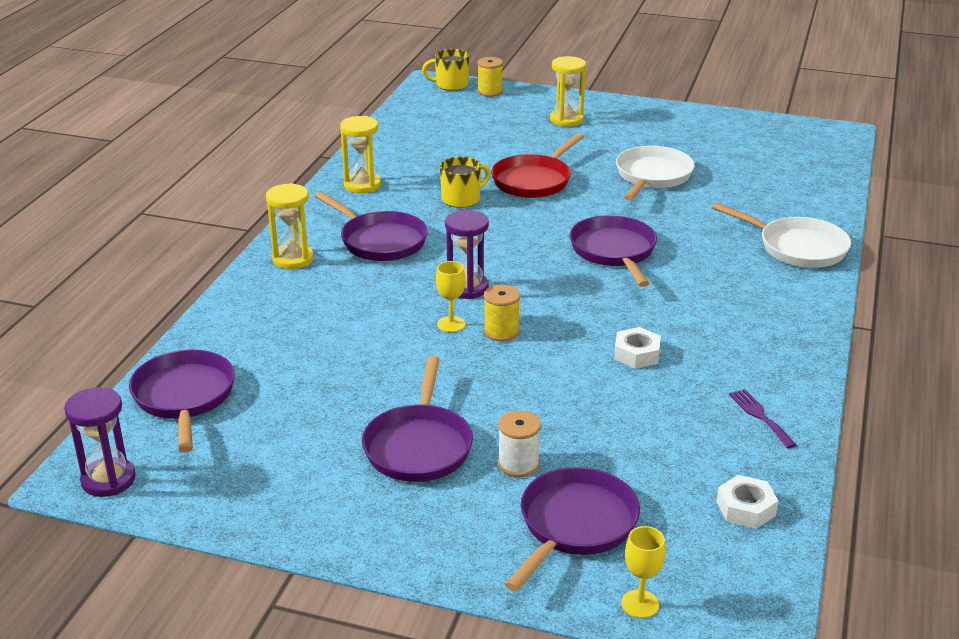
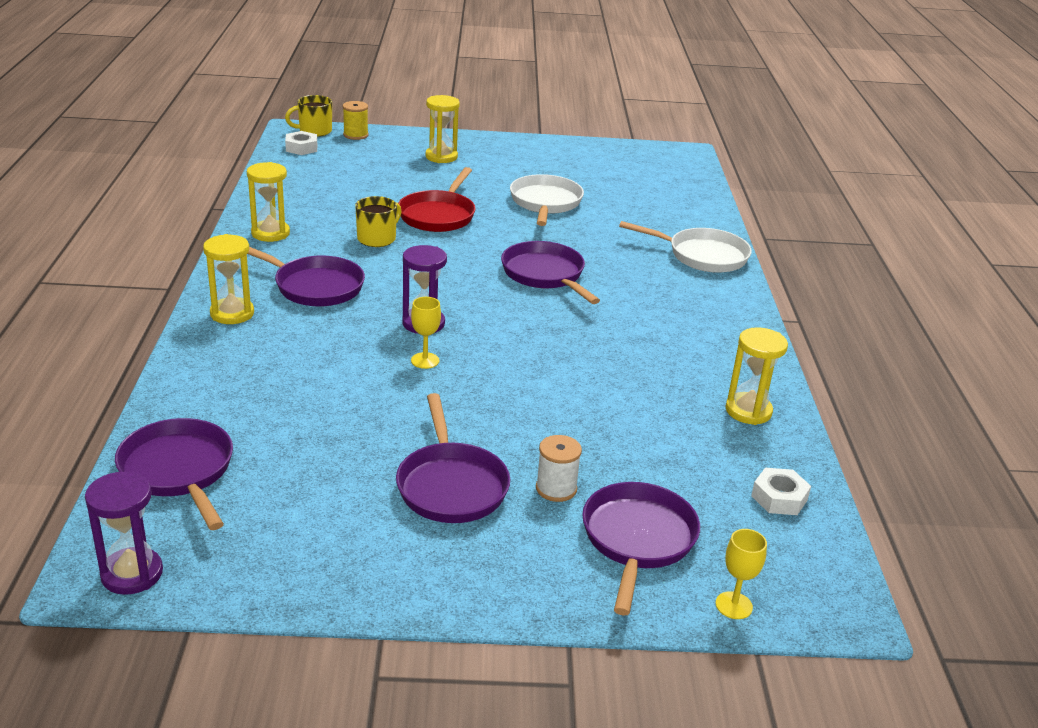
camera: 20 degrees left, 0 degrees up
(501, 331) = (477, 362): yellow spool -> none
(636, 354) = (612, 368): white nut -> white nut (301, 148)
(760, 416) = (748, 411): purple fork -> yellow hourglass

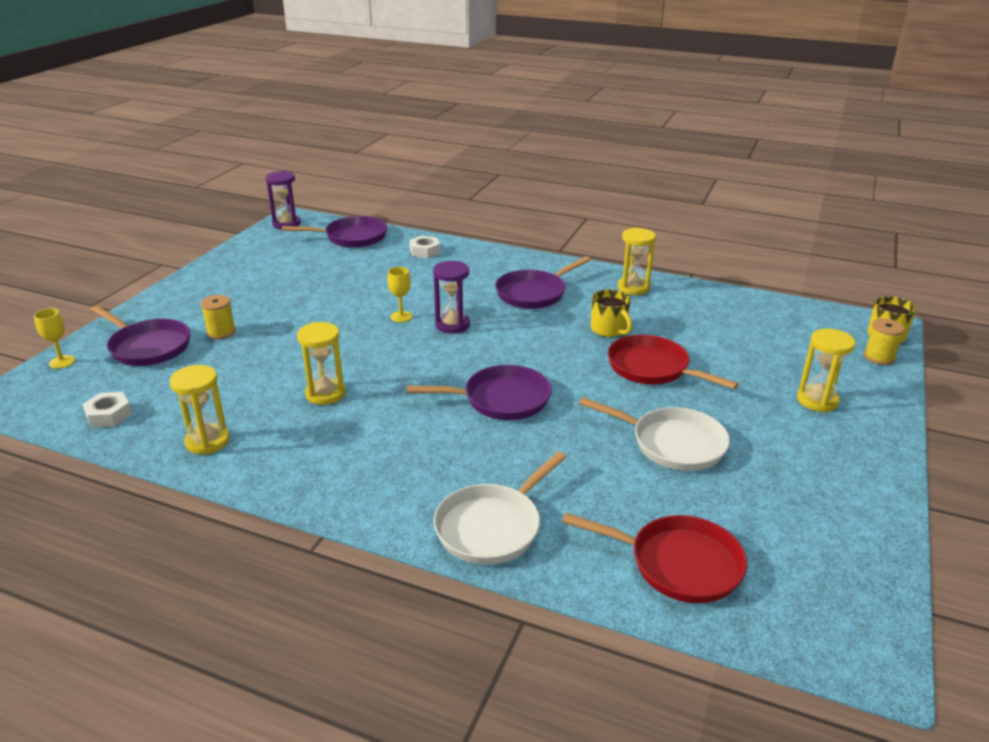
camera: 115 degrees right, 0 degrees up
(232, 313) = (510, 263): yellow hourglass -> yellow hourglass (325, 394)
(301, 148) = (832, 322): white nut -> white nut (425, 251)
(451, 485) = (262, 301): purple pan -> none
(556, 488) = (221, 332): white spool -> yellow spool
(670, 196) = (678, 564): none -> red pan

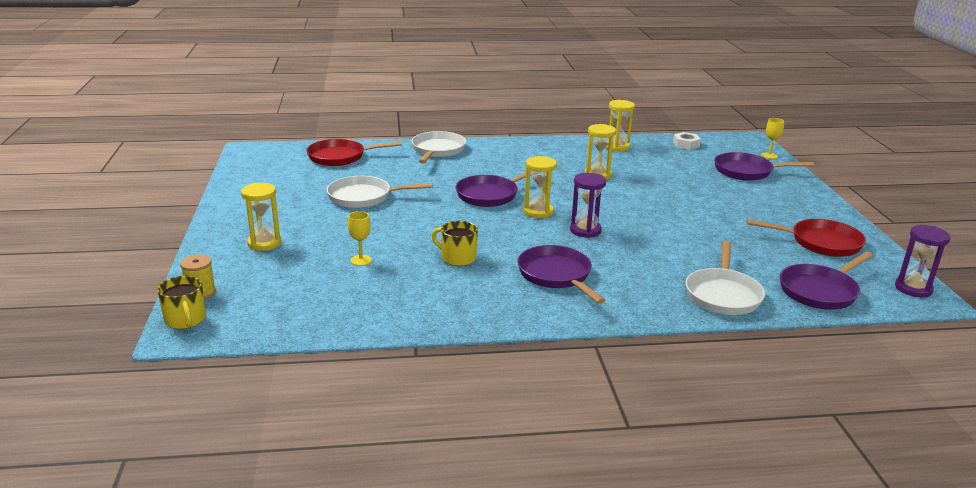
camera: 150 degrees right, 5 degrees down
(221, 332) = (726, 188): yellow spool -> none
(401, 317) = (632, 227): yellow goblet -> yellow goblet (361, 260)
(425, 251) = (723, 294): white nut -> white pan
(534, 293) = (556, 275): purple pan -> purple pan turned 45 degrees counterclockwise
(633, 288) = (468, 309): yellow hourglass -> yellow hourglass (538, 212)
(652, 368) = (401, 236): red pan -> red pan (820, 243)

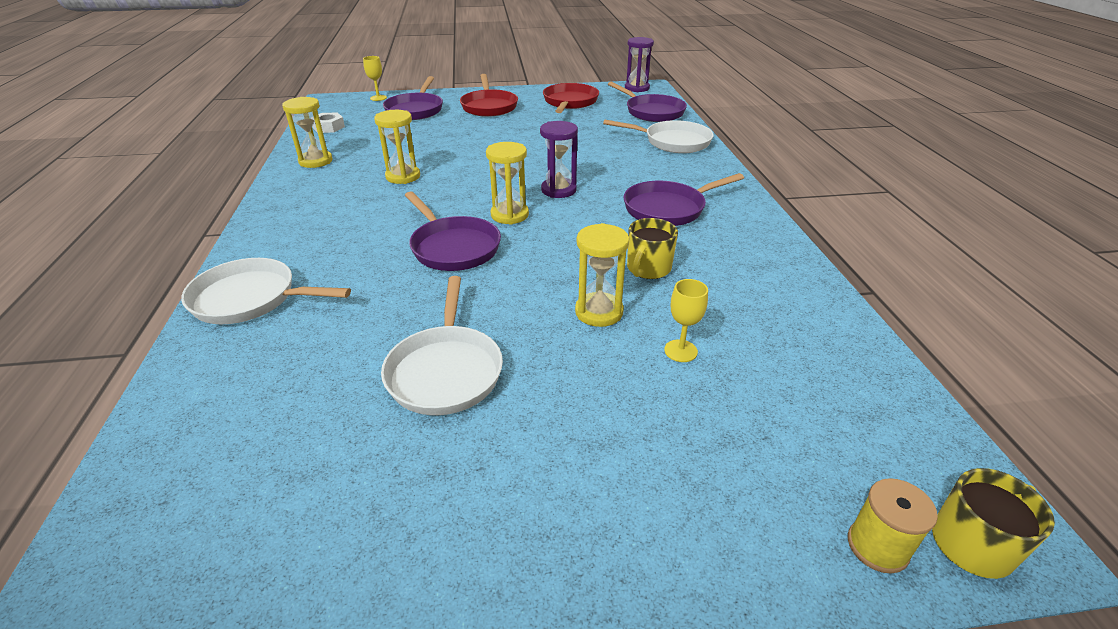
camera: 90 degrees left, 10 degrees up
(264, 243) = (654, 486): yellow hourglass -> yellow hourglass (599, 312)
(340, 157) = (217, 429): red pan -> red pan (489, 106)

